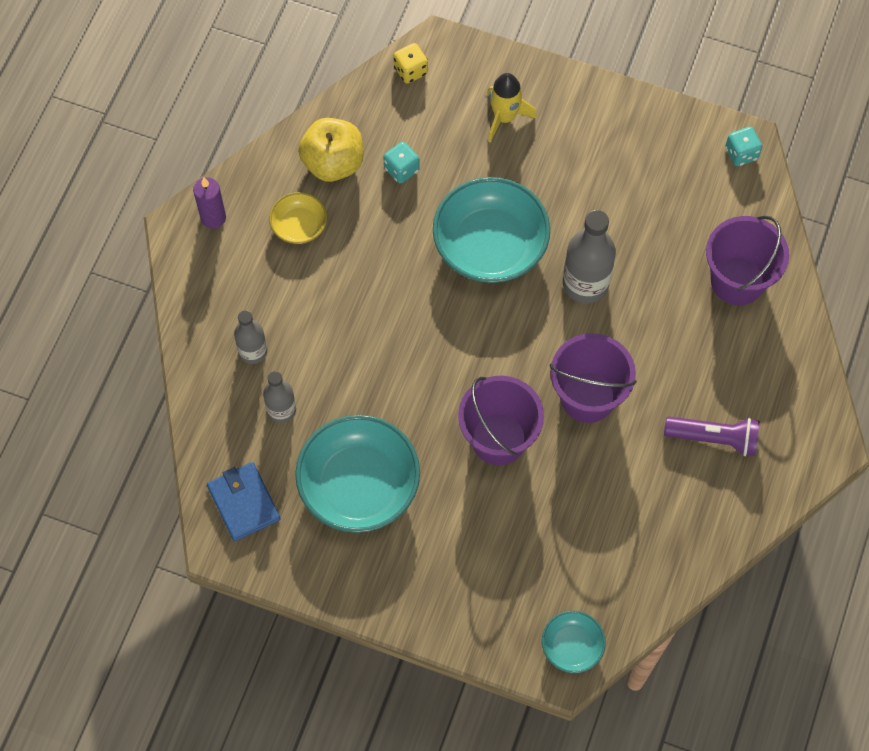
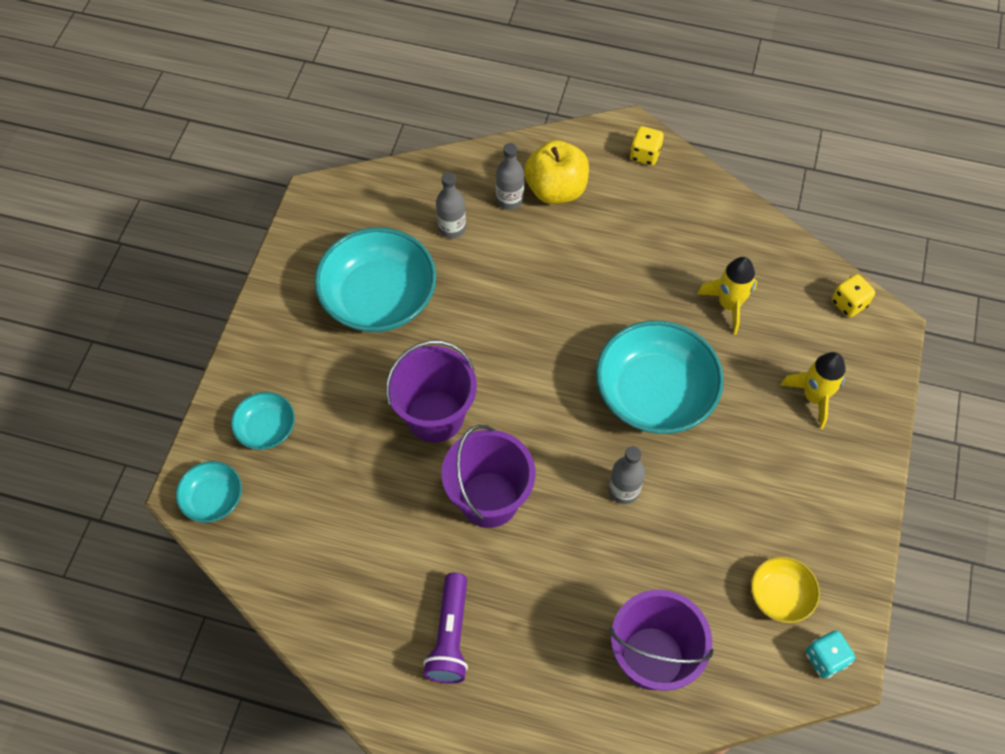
camera: 85 degrees right, 5 degrees down
(213, 217) = (645, 154): purple candle -> yellow dice
(244, 503) = (358, 208): blue wallet -> none
(299, 226) = (648, 223): yellow bowl -> yellow bowl (780, 595)
(333, 163) = (723, 245): yellow apple -> yellow apple (556, 190)
(401, 169) = (729, 305): turquoise dice -> yellow rocket
(500, 597) = (266, 428): none -> turquoise bowl
(585, 284) = (623, 490): grey bottle -> grey bottle, size x0.61

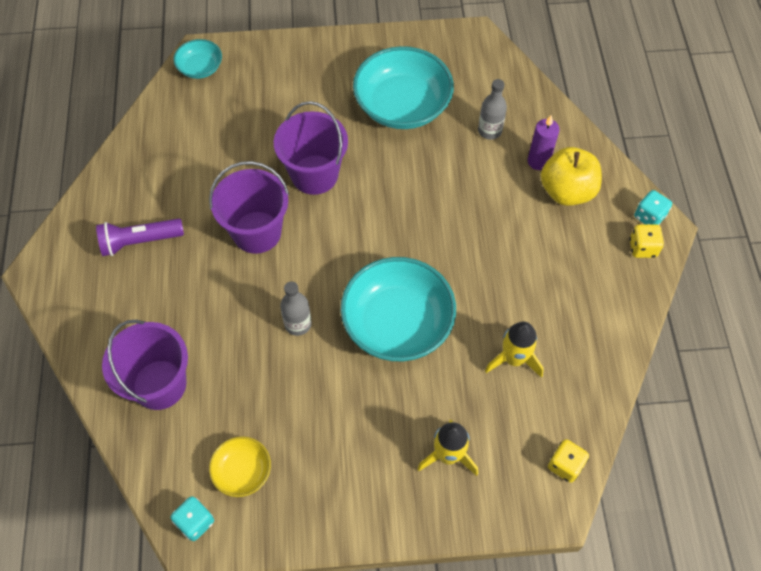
camera: 70 degrees right, 0 degrees up
(266, 428) = (264, 77): turquoise bowl -> none
(509, 200) = (538, 161): grey bottle -> purple candle
(612, 135) = (649, 216): none -> turquoise dice

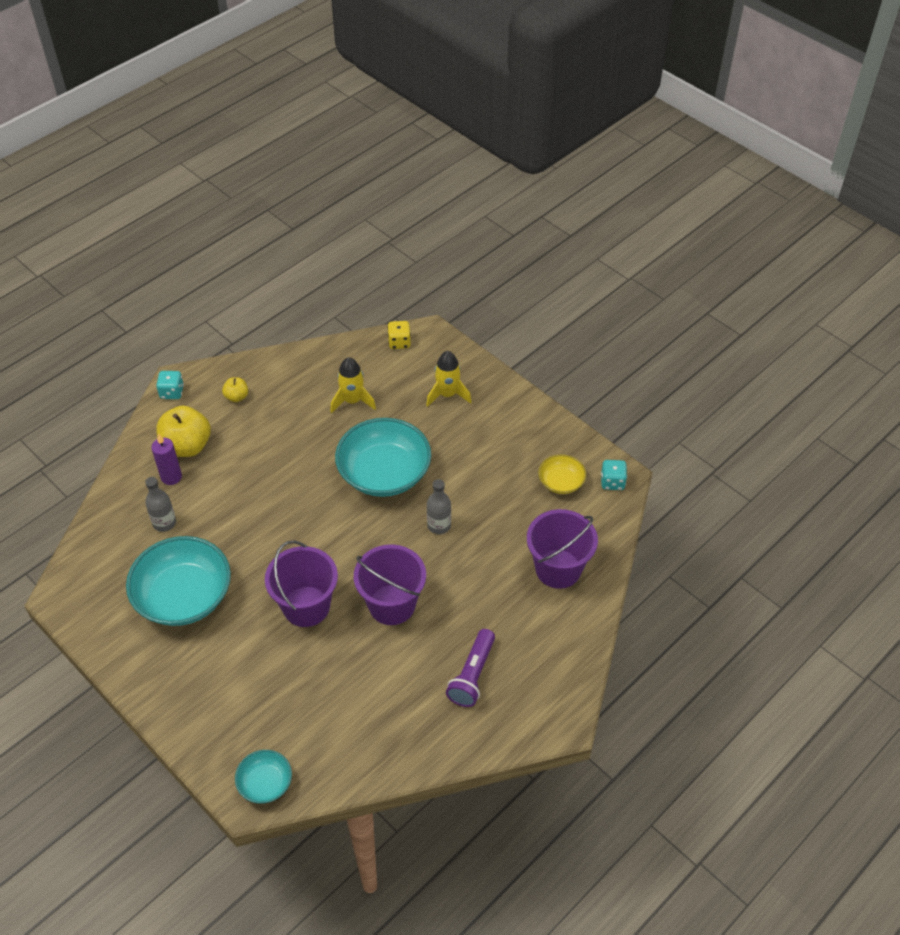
camera: 130 degrees left, 10 degrees down
(140, 241) = (472, 675): purple flashlight -> purple flashlight turned 75 degrees clockwise
(601, 264) = (236, 397): none -> yellow apple
(642, 248) = (203, 383): yellow dice -> none

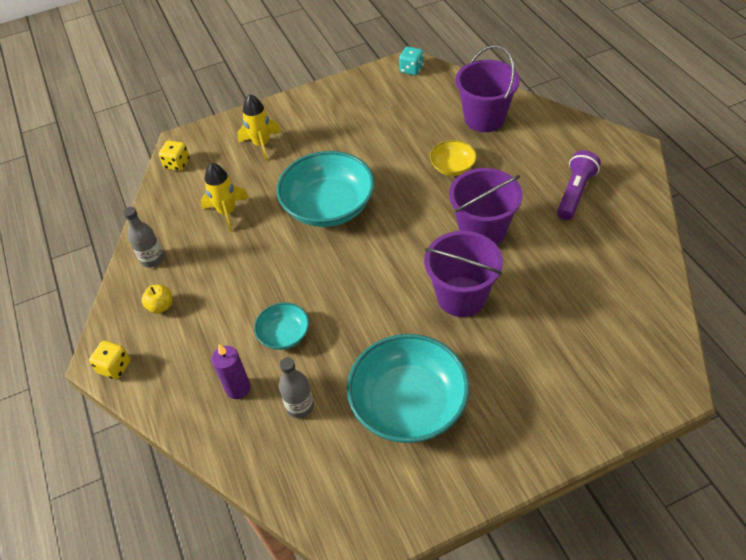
camera: 65 degrees left, 0 degrees up
(172, 392) = (115, 367): turquoise dice -> yellow dice
(187, 446) = (202, 365): yellow apple -> none
(265, 783) = (659, 369): turquoise bowl -> turquoise bowl (284, 334)
(439, 525) = (407, 181): grey bottle -> grey bottle (152, 259)
(472, 675) = (575, 193): purple flashlight -> purple flashlight turned 105 degrees counterclockwise
(561, 482) = (397, 97): yellow bowl -> yellow bowl (452, 167)

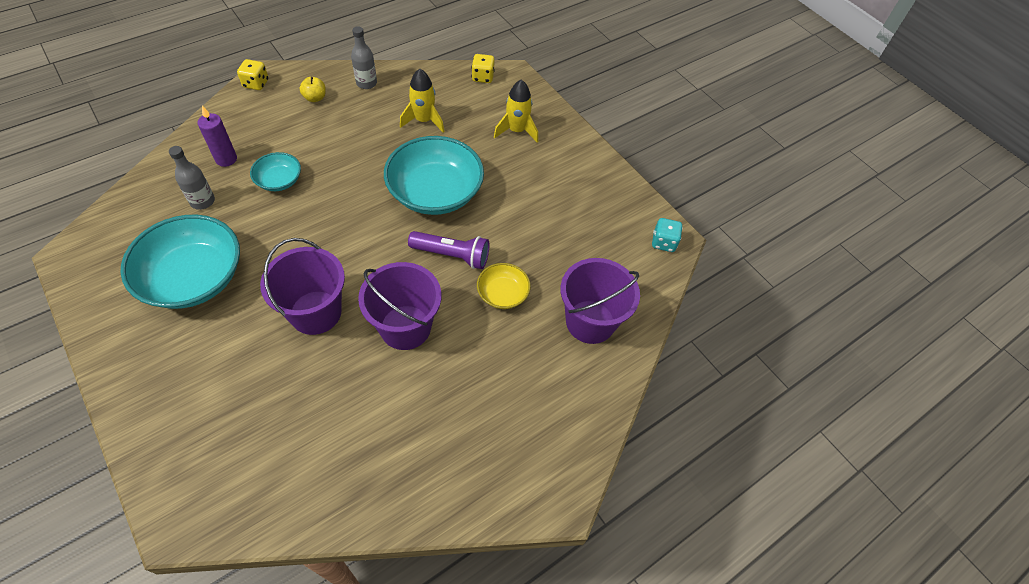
camera: 70 degrees right, 5 degrees up
(575, 193) = (471, 423): purple flashlight -> purple flashlight (452, 255)

